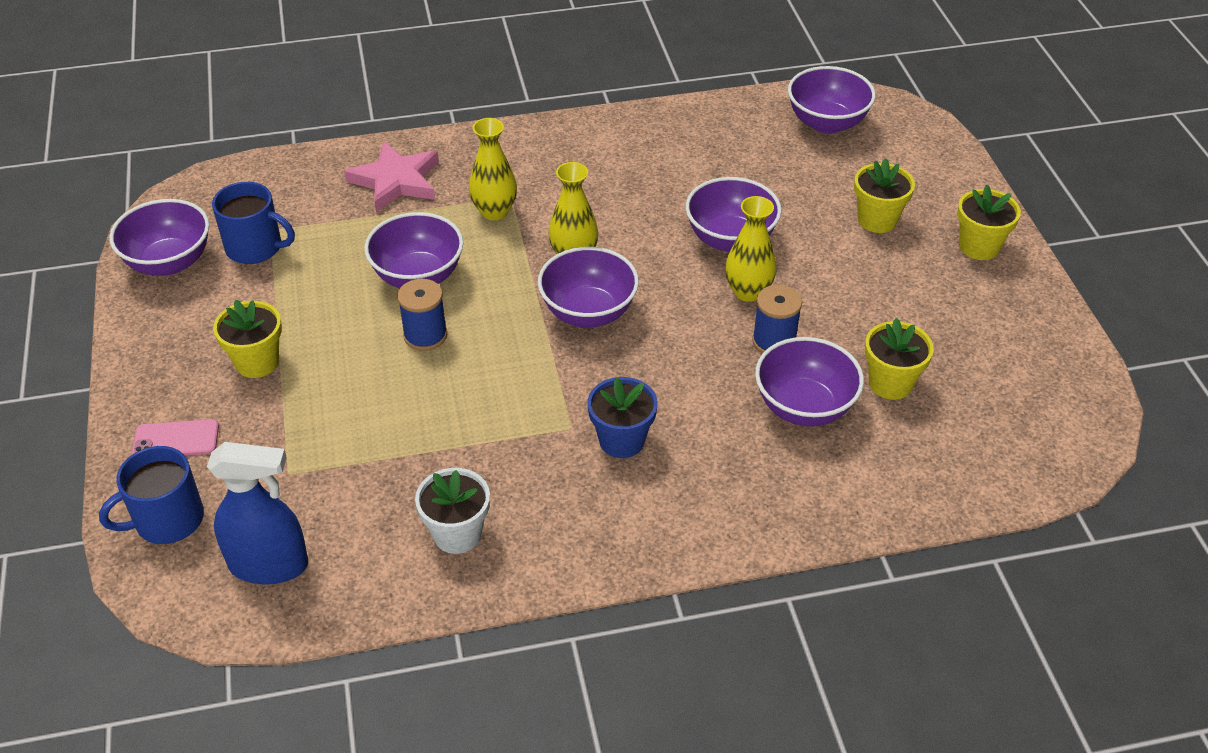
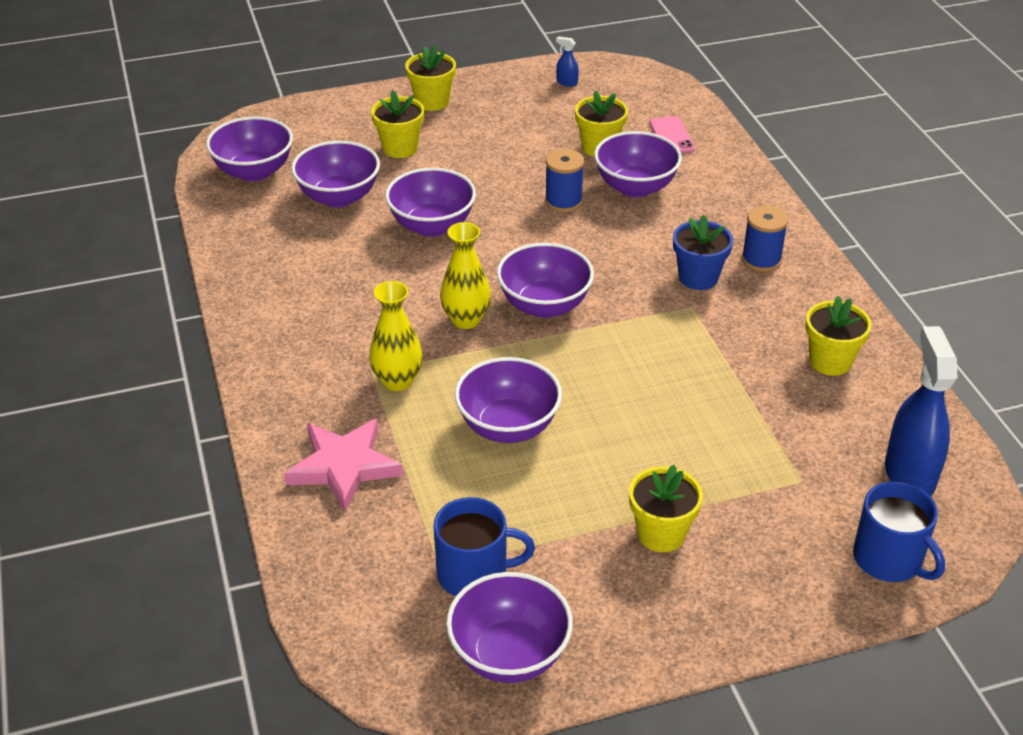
camera: 95 degrees left, 5 degrees down
(176, 439) = (787, 578): pink phone -> pink phone (671, 136)
(255, 247) = (474, 574): blue mug -> blue mug turned 75 degrees clockwise
(425, 335) = (596, 410): blue spool -> blue spool (761, 260)
(457, 534) = (830, 361): white flower pot -> yellow flower pot
(748, 291) = (502, 215): yellow vase -> none
(782, 177) = (339, 197): none -> purple bowl
(1046, 367) = (566, 82): none -> blue spray bottle

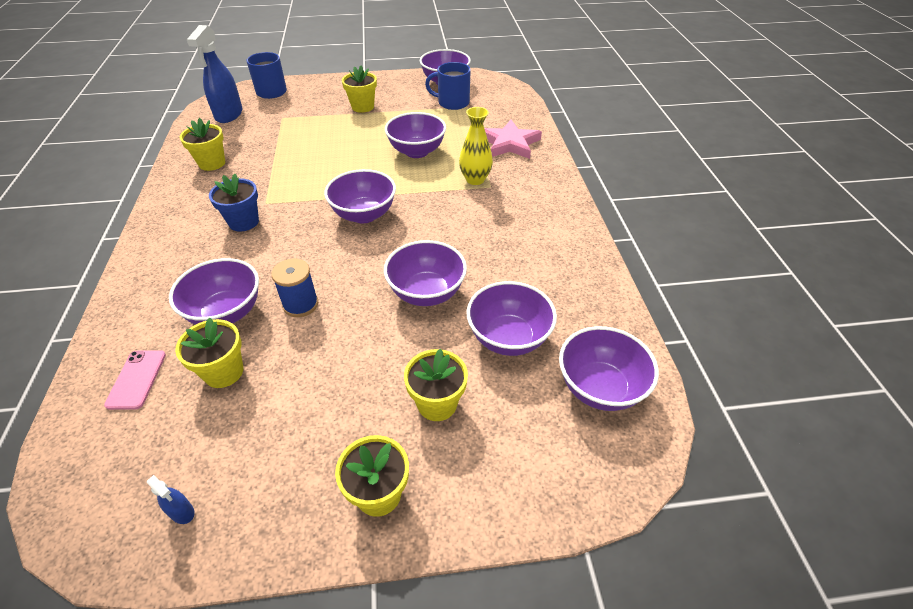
camera: 170 degrees left, 5 degrees up
(466, 320) = (422, 211): yellow vase -> none
(761, 260) = (187, 230): blue spool -> none

